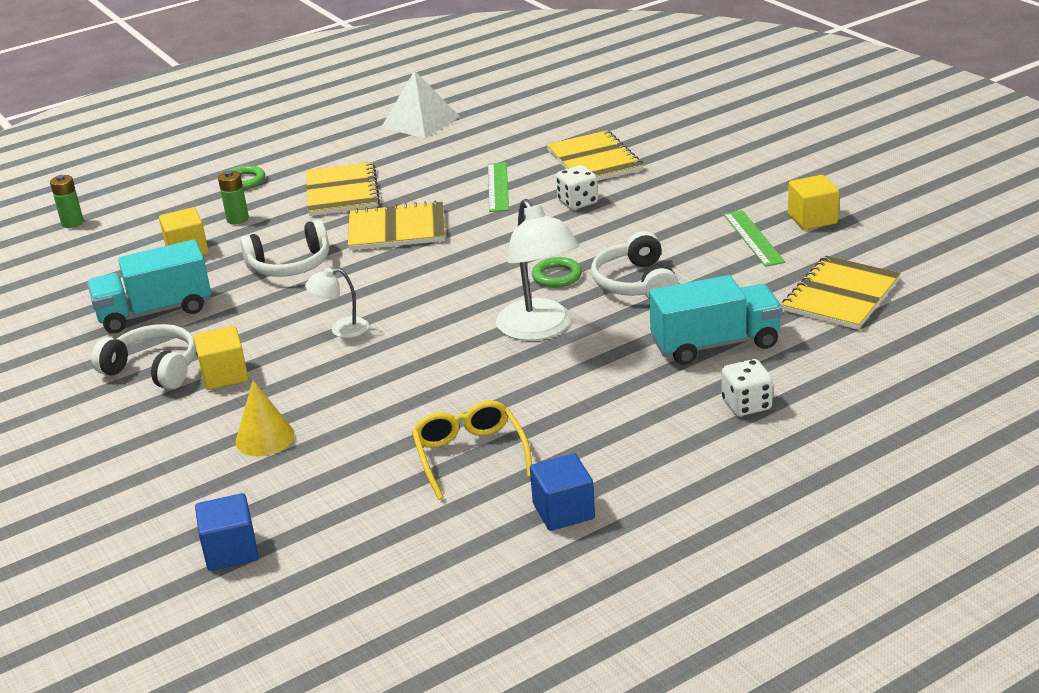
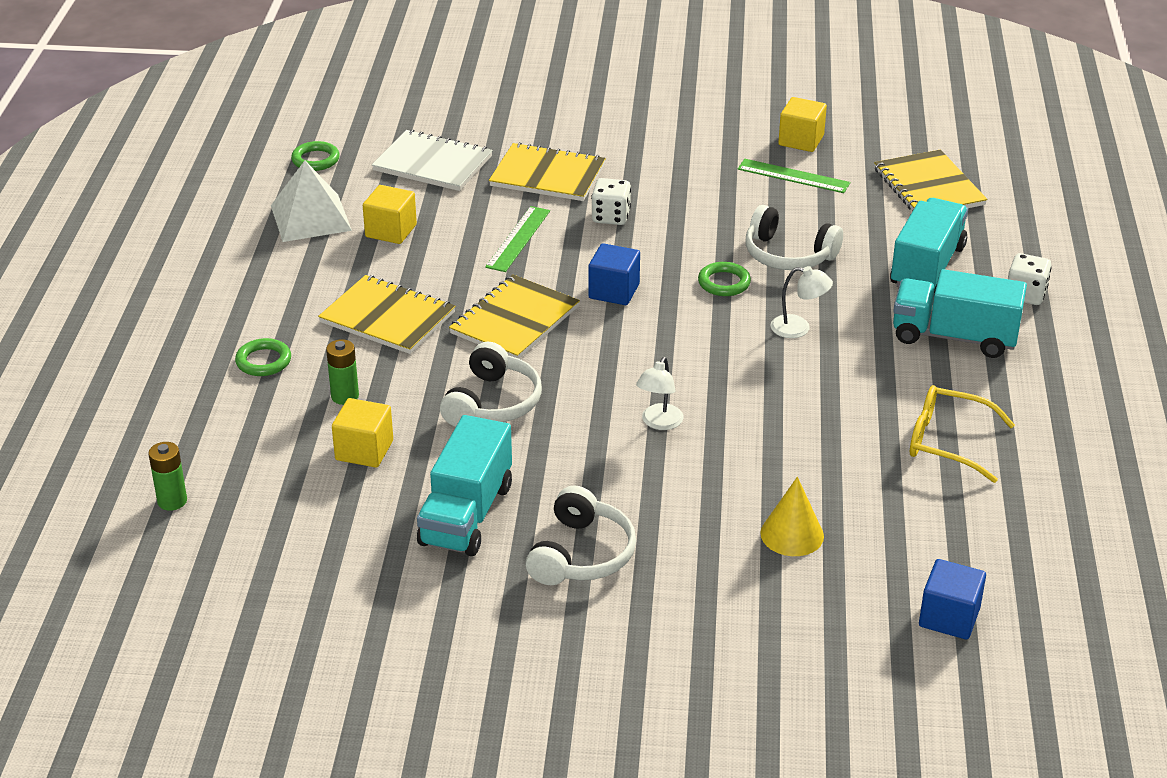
camera: 55 degrees left, 5 degrees up
(153, 369) = (581, 554): white headphones -> white headphones turned 135 degrees clockwise
(224, 375) = (651, 517): yellow cube -> yellow cube (391, 231)
(489, 93) = (315, 160): none -> green ring
(498, 187) = (518, 239): green ruler -> green ruler turned 75 degrees clockwise
(540, 329) = (798, 328): white lamp -> white lamp, size x0.51
(545, 123) = (433, 163): none -> white notebook
(563, 511) = (1072, 433): blue cube -> blue cube (614, 291)
(628, 398) = (954, 337): none -> turquoise truck

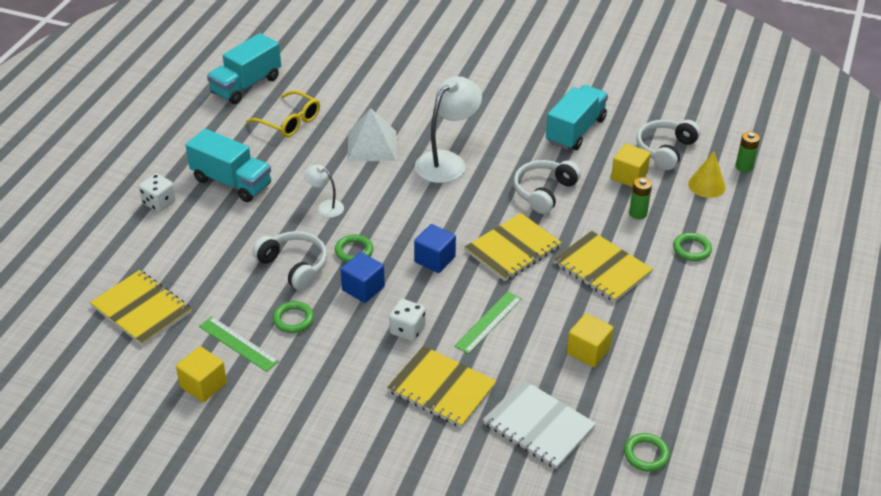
camera: 165 degrees left, 5 degrees up
(310, 218) = (653, 380): white pyramid -> white pyramid (372, 145)
(581, 554) = (519, 101): white headphones -> white headphones (665, 150)
(659, 423) = (447, 161): white lamp -> white lamp, size x1.97
(749, 205) = (293, 319): none -> green ring
(792, 534) = (406, 92): yellow cone -> yellow cone (706, 185)
(927, 266) = (205, 237): turquoise truck -> turquoise truck (246, 85)
(928, 187) = (141, 309): yellow notebook -> yellow notebook turned 45 degrees counterclockwise
(949, 617) = (354, 47): blue cube -> blue cube (363, 288)

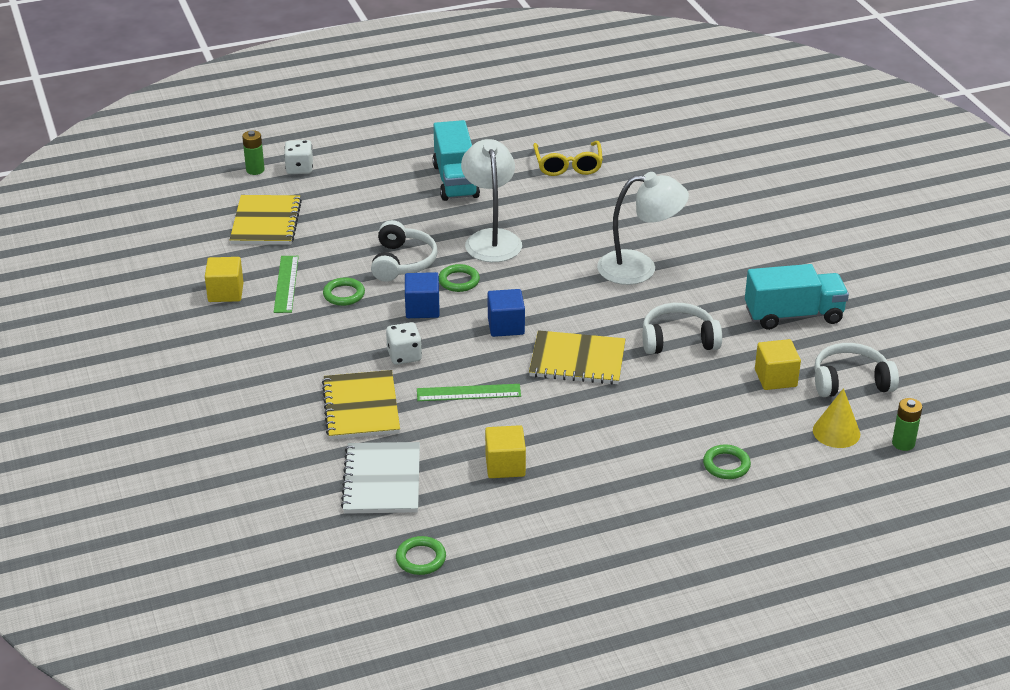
camera: 50 degrees right, 5 degrees down
(159, 203) = (386, 164): white dice -> white dice (299, 168)
(246, 85) = (580, 121): turquoise truck -> none
(325, 206) = (491, 239): white lamp -> white lamp, size x1.97
(372, 145) = (600, 220): white pyramid -> none
(602, 268) = (623, 423): yellow notebook -> none
(638, 213) = (729, 408): green battery -> green battery (255, 170)

